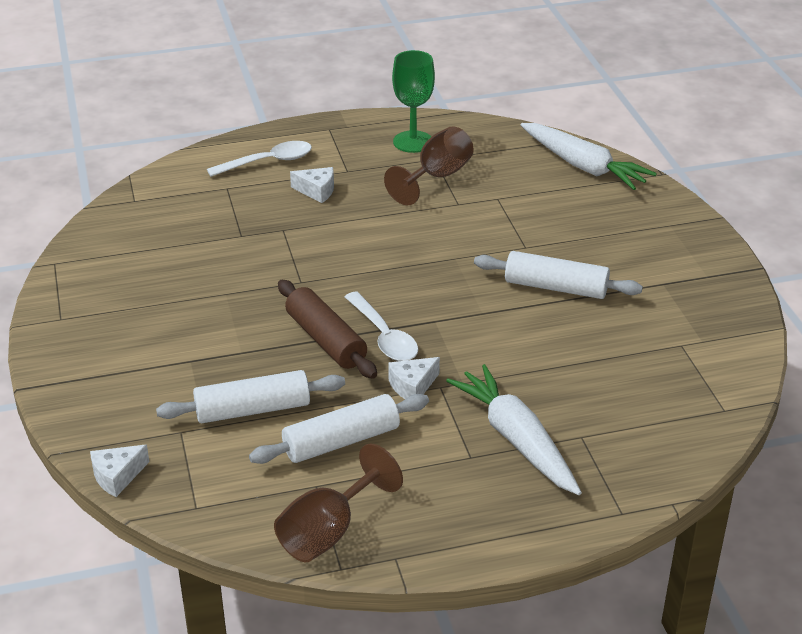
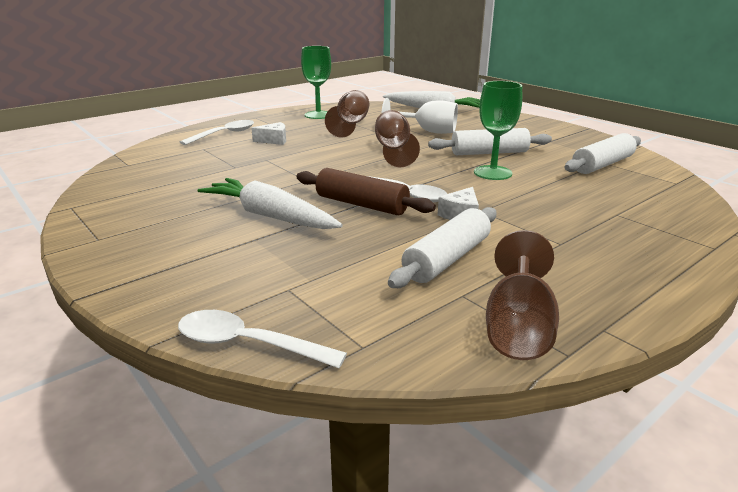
camera: 25 degrees left, 10 degrees down
(117, 476) = (248, 344): white cheese -> white spoon
(252, 410) = (344, 257): white rolling pin -> white rolling pin (602, 165)
(442, 250) = (393, 150): none -> brown goblet
(516, 440) = (578, 226): white carrot -> white carrot (270, 216)
(519, 327) = (492, 173): none -> green goblet
(523, 219) = (427, 131): none -> white goblet

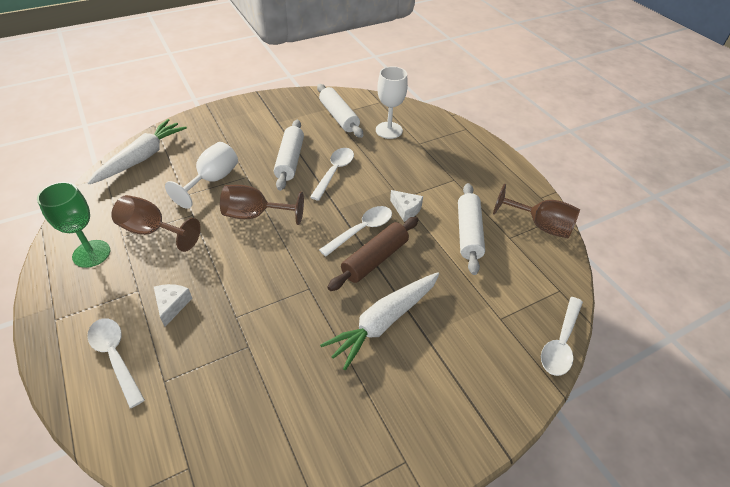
camera: 80 degrees left, 20 degrees up
(447, 259) = (468, 233): white rolling pin -> white rolling pin turned 45 degrees clockwise
(492, 173) = (334, 172): green goblet -> white spoon
(617, 193) = (389, 130): none -> white goblet

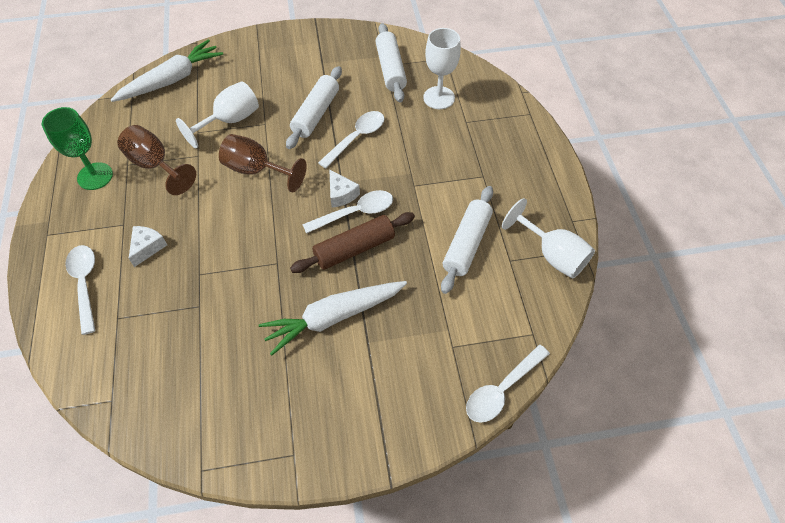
camera: 20 degrees right, 10 degrees up
(406, 210) = (412, 200): white cheese -> white cheese (341, 194)
(540, 226) = (552, 255): brown goblet -> white goblet

